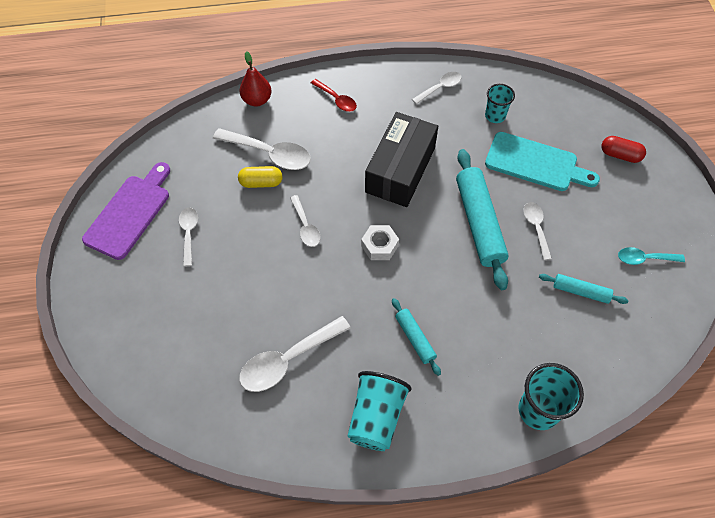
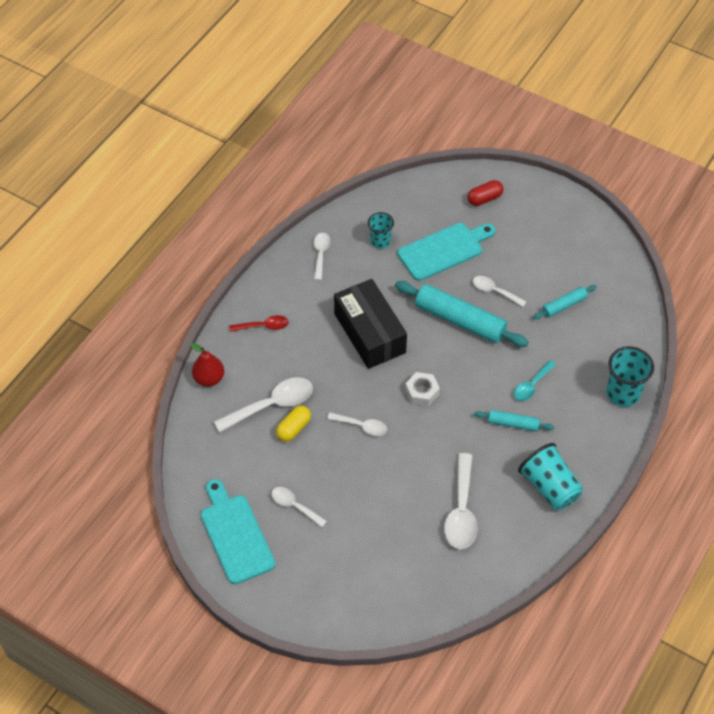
camera: 50 degrees left, 5 degrees down
(130, 213) = (235, 535): purple cutting board -> turquoise cutting board
(644, 259) = (573, 252): turquoise spoon -> turquoise spoon (531, 385)

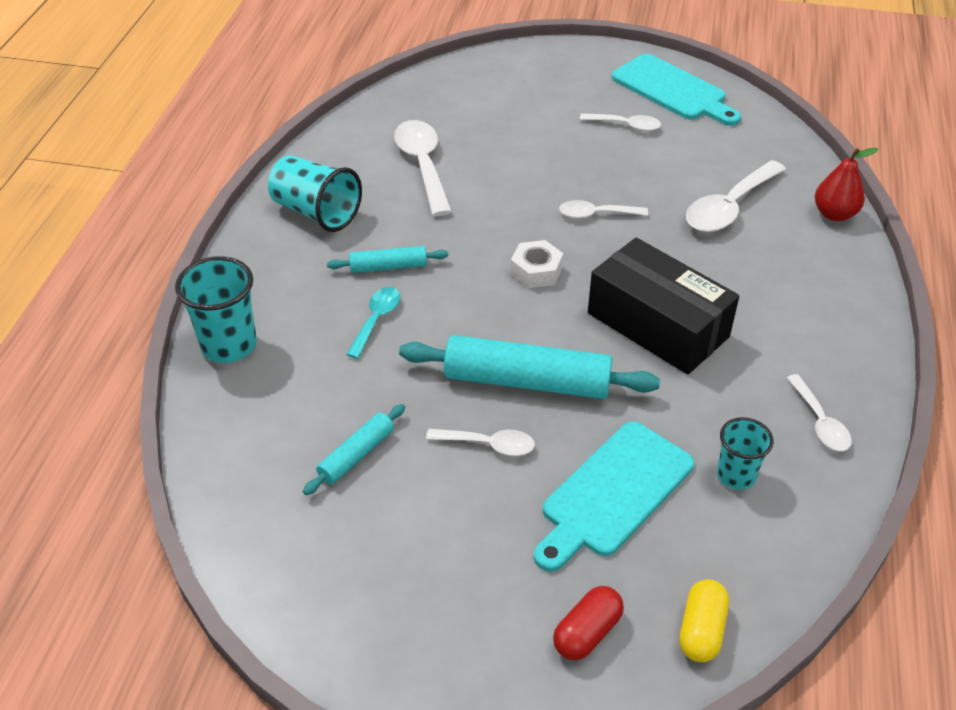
camera: 160 degrees right, 10 degrees down
(263, 326) = (818, 292): red spoon -> none
(293, 428) = (682, 191): yellow capsule -> yellow capsule (701, 630)

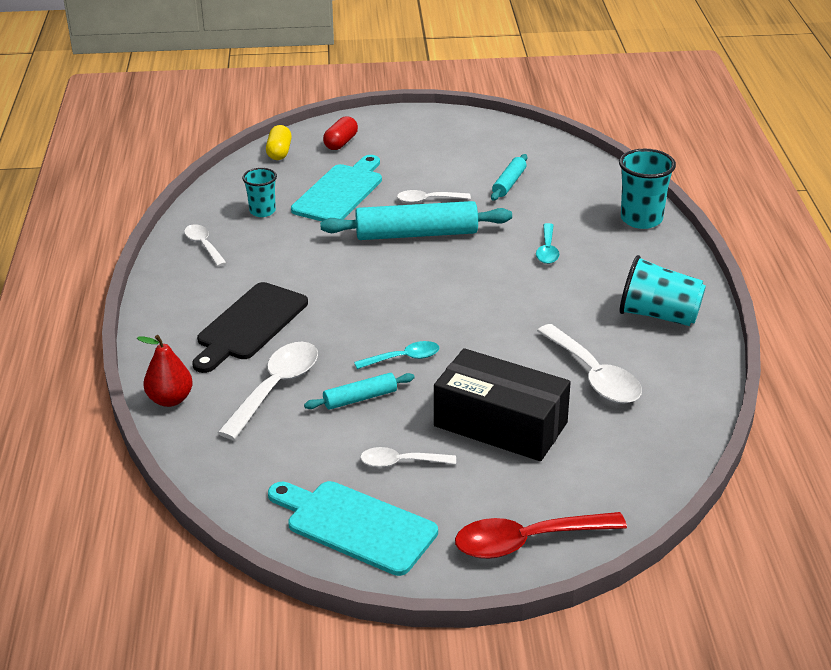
camera: 165 degrees right, 10 degrees down
(388, 267) = (564, 285): turquoise rolling pin -> turquoise rolling pin (360, 398)
(536, 271) = (439, 303): white nut -> none
(548, 61) = (527, 542): none -> red spoon
(596, 214) = (404, 358): white spoon -> turquoise spoon
(657, 325) = (328, 282): black box -> black box (500, 424)
(755, 283) = (249, 325): none -> black cutting board

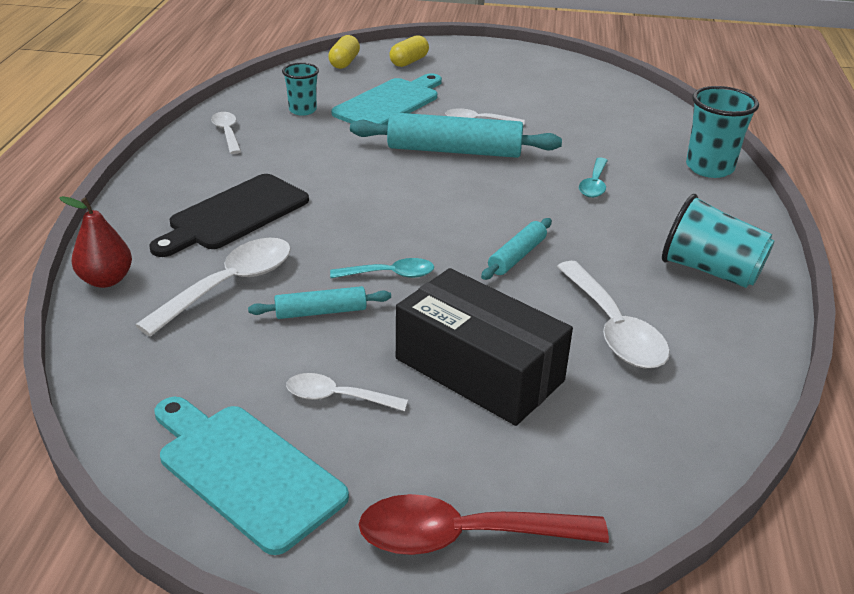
camera: 10 degrees right, 0 degrees up
(341, 143) = (409, 62): red capsule -> yellow capsule
(509, 183) = (570, 116): turquoise rolling pin -> turquoise rolling pin (517, 256)

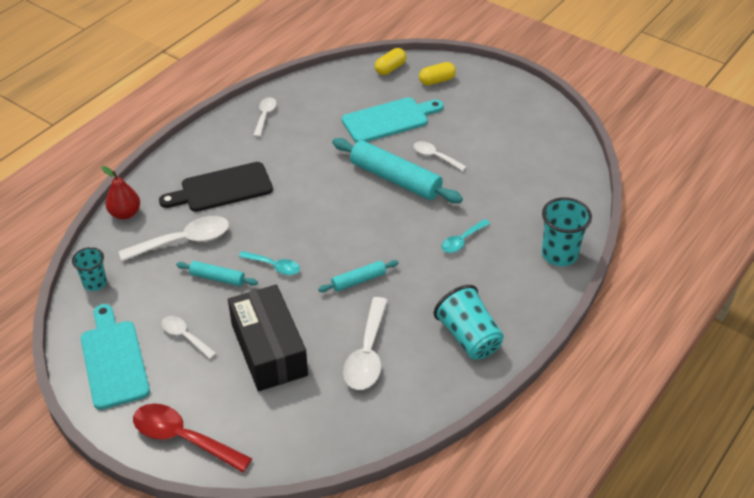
camera: 30 degrees right, 10 degrees up
(302, 110) = (326, 109): turquoise cup -> turquoise cup (95, 283)

